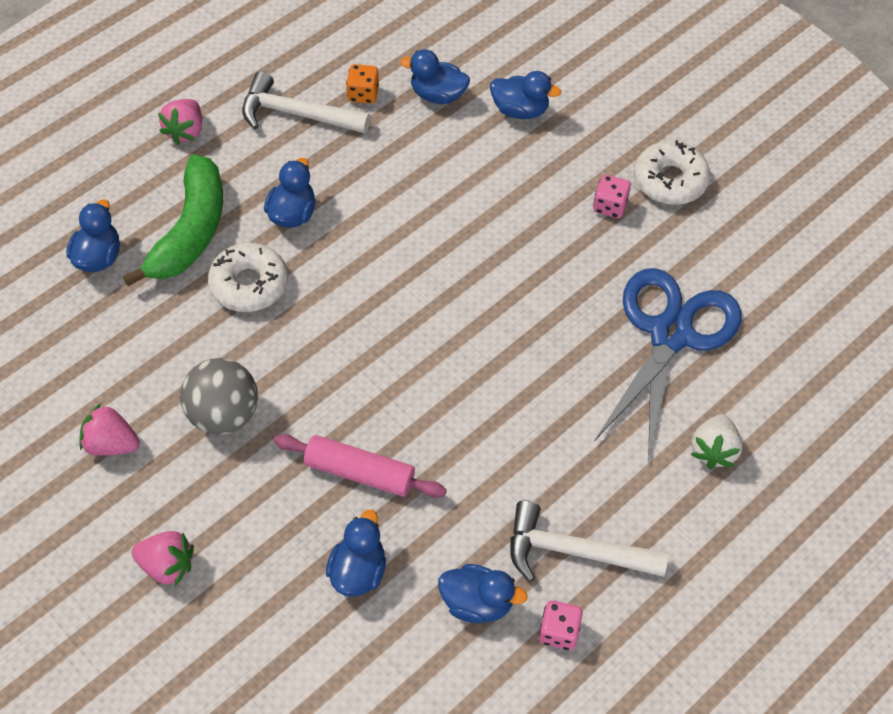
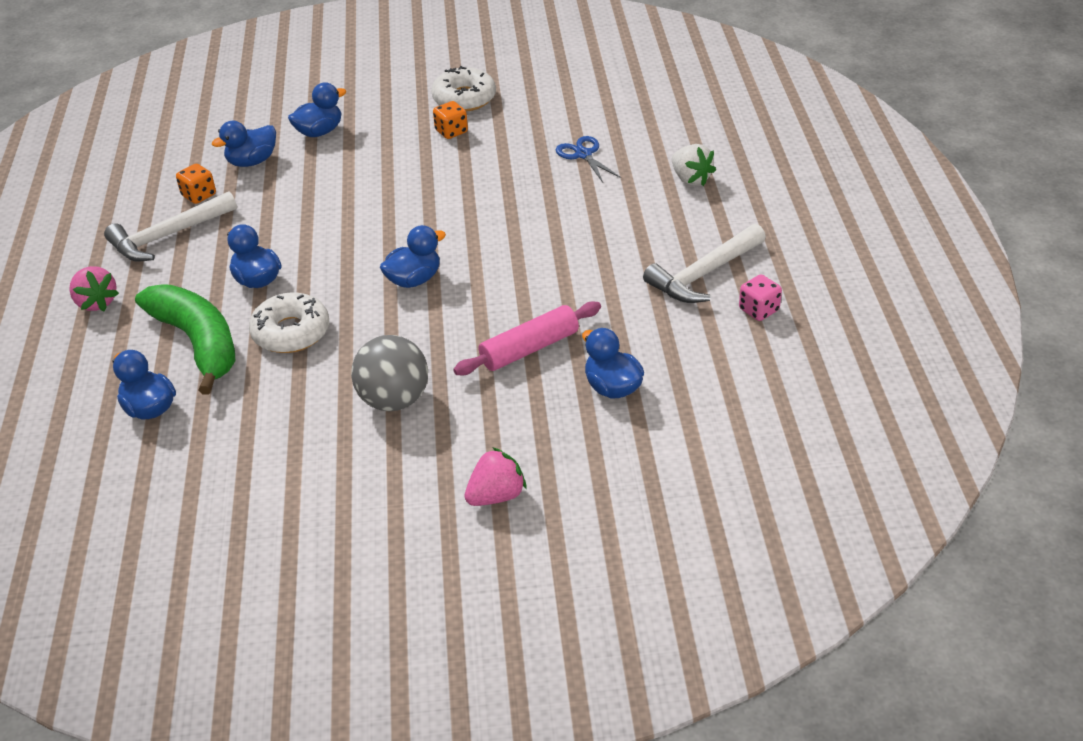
camera: 50 degrees left, 15 degrees down
(111, 444) = (344, 480): pink strawberry -> none
(477, 603) = (698, 338): blue duck -> blue duck (414, 280)
(610, 206) = (451, 132): pink dice -> orange dice
(671, 334) = (583, 154): blue scissors -> blue scissors, size x0.44

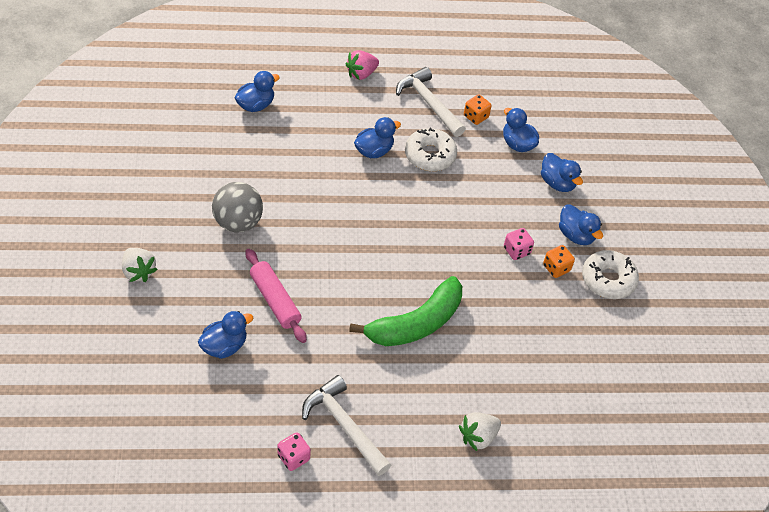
camera: 85 degrees right, 10 degrees up
(198, 343) = (313, 124): green banana -> green banana (415, 323)
(291, 332) = (315, 170): white donut -> white donut (430, 155)
(414, 280) = (362, 237): blue duck -> blue duck (576, 235)
(428, 159) = (516, 251): none -> pink dice
(496, 496) = (138, 272): pink strawberry -> white strawberry
(583, 154) = (519, 359): blue scissors -> none

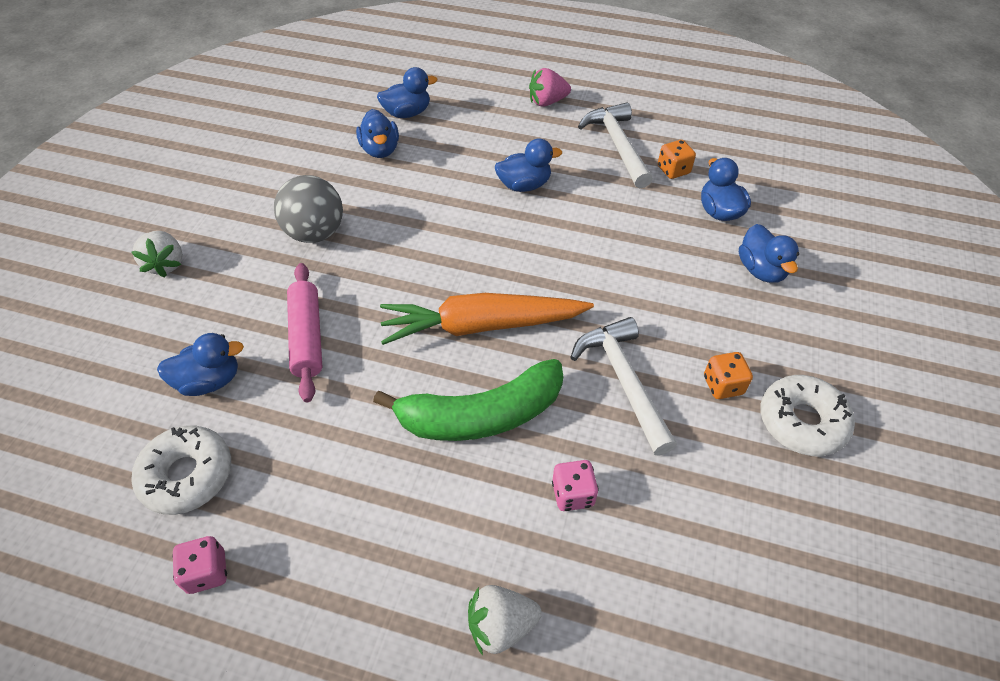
camera: 25 degrees right, 0 degrees up
(344, 425) = (305, 542): white hammer -> white hammer (623, 381)
(390, 264) = (482, 326): none -> orange carrot
(430, 155) = (594, 203): white donut -> white donut (187, 475)
(516, 251) = (670, 347): pink dice -> pink dice (573, 494)
(576, 235) = (768, 345): blue duck -> blue duck (380, 150)

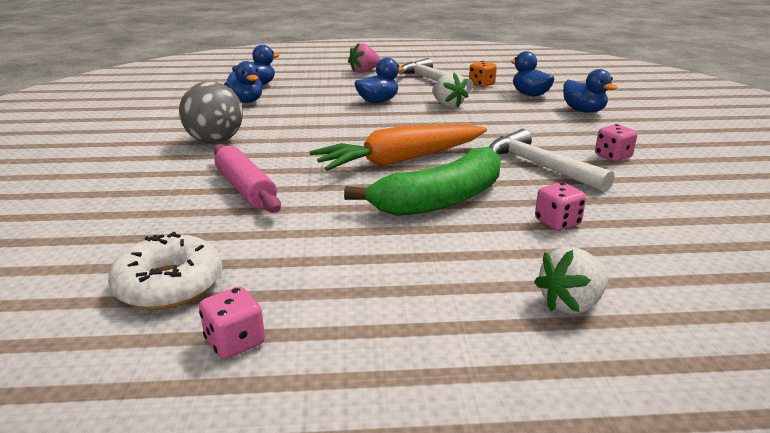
camera: 20 degrees left, 25 degrees down
(166, 264) = (71, 174): white strawberry -> white strawberry (447, 105)
(210, 381) = (159, 226): blue duck -> none
(723, 385) = (613, 156): orange dice -> pink dice
(802, 421) = (684, 162): white donut -> none

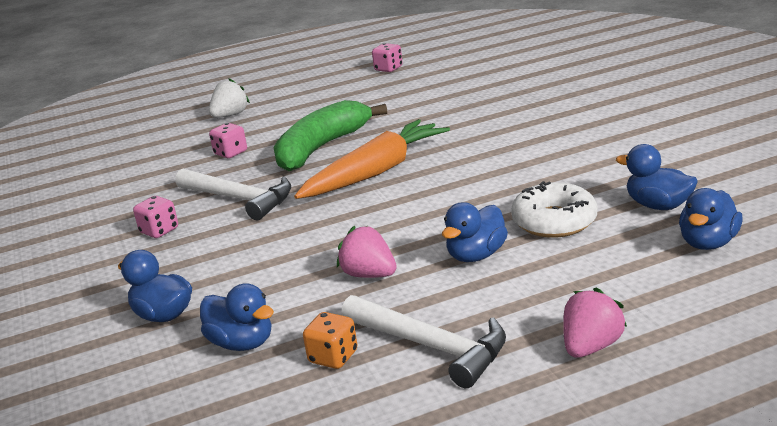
camera: 165 degrees right, 0 degrees up
(169, 285) = (448, 73): white donut -> white donut (554, 221)
(215, 141) = (582, 146): grey ball -> none
(245, 188) = (482, 118): pink rolling pin -> none
(447, 105) = (369, 275): white strawberry -> pink strawberry

